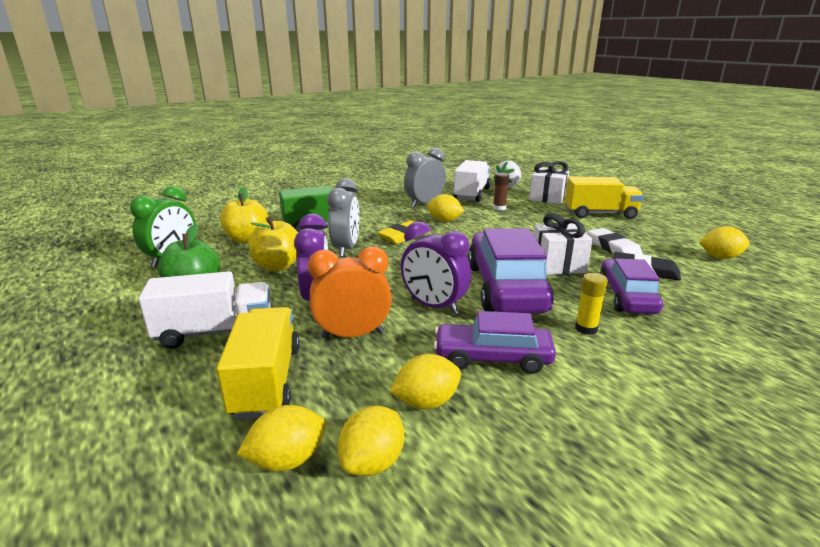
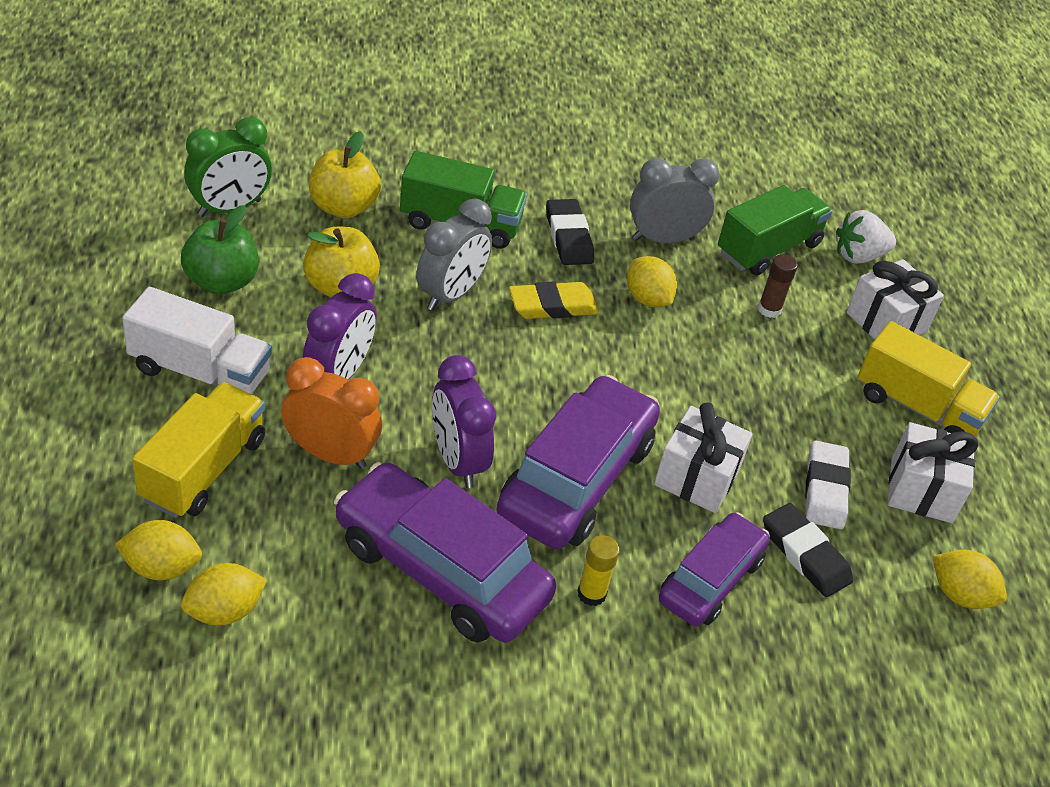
camera: 25 degrees right, 20 degrees up
(381, 215) = (568, 237): none -> black eraser
(426, 402) = (323, 581): yellow lemon -> none
(471, 194) = (768, 249): white truck -> green truck
(492, 358) = (441, 569): purple car -> purple car, size x1.61
(645, 234) = (921, 490): none -> white gift

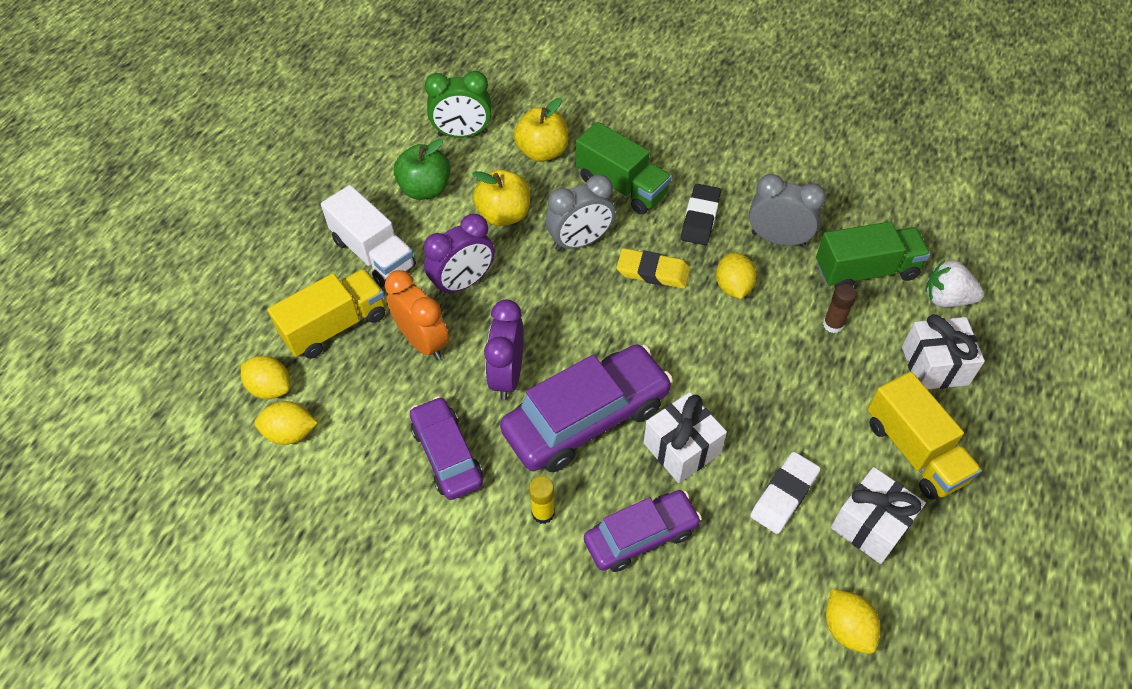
camera: 35 degrees right, 10 degrees up
(441, 569) = (447, 454): purple car -> purple car, size x0.62
(805, 554) = (731, 543): black eraser -> none

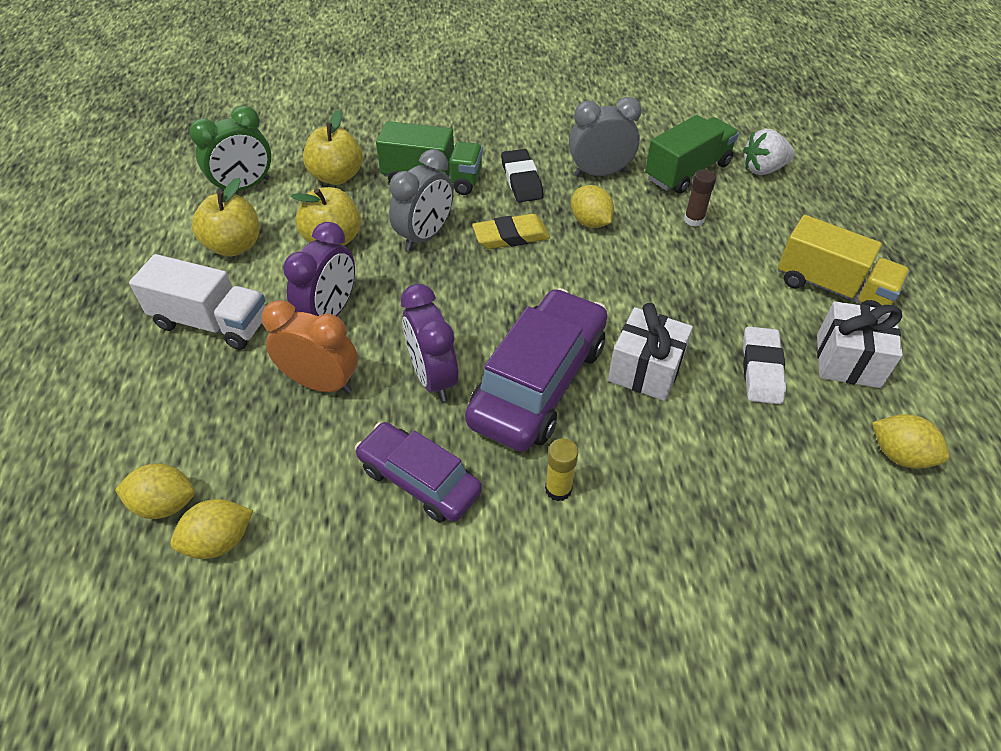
camera: 30 degrees left, 5 degrees down
(335, 326) = (209, 408): yellow truck -> none
(425, 189) = (234, 246): green apple -> yellow apple
(641, 536) = (667, 464): purple car -> none
(934, 366) = (794, 219): white gift -> none

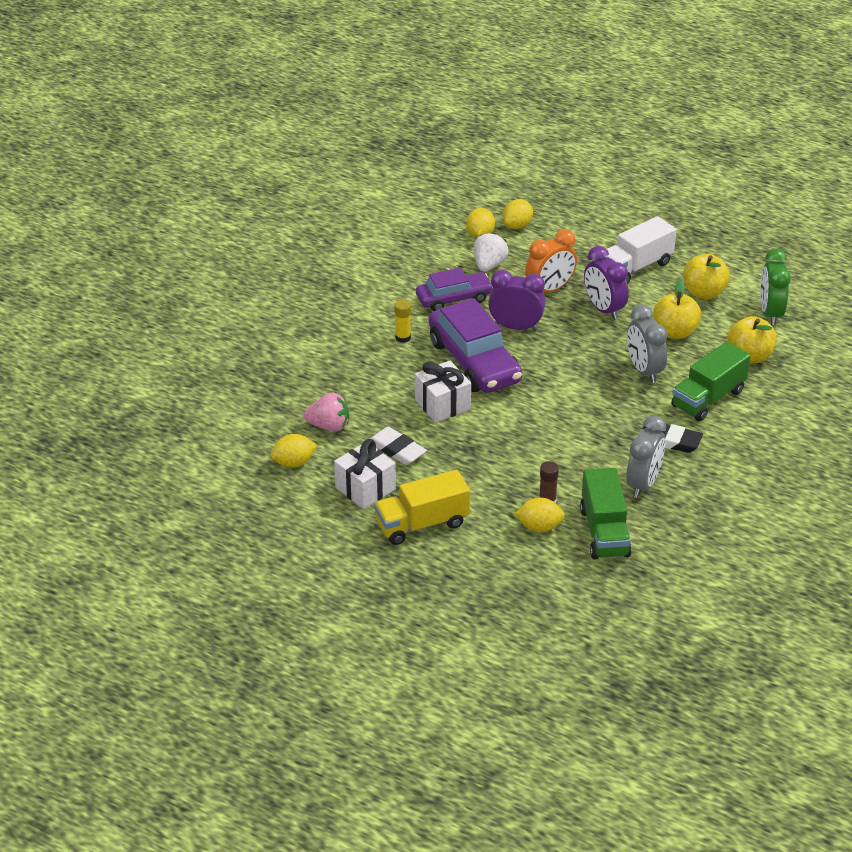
camera: 125 degrees right, 10 degrees down
(511, 236) = (609, 407): yellow eraser -> none
(590, 222) = (591, 450): yellow lemon -> yellow lemon (539, 527)
(763, 169) = (569, 577): white strawberry -> white strawberry (489, 265)
(803, 461) = (329, 426): none -> pink strawberry

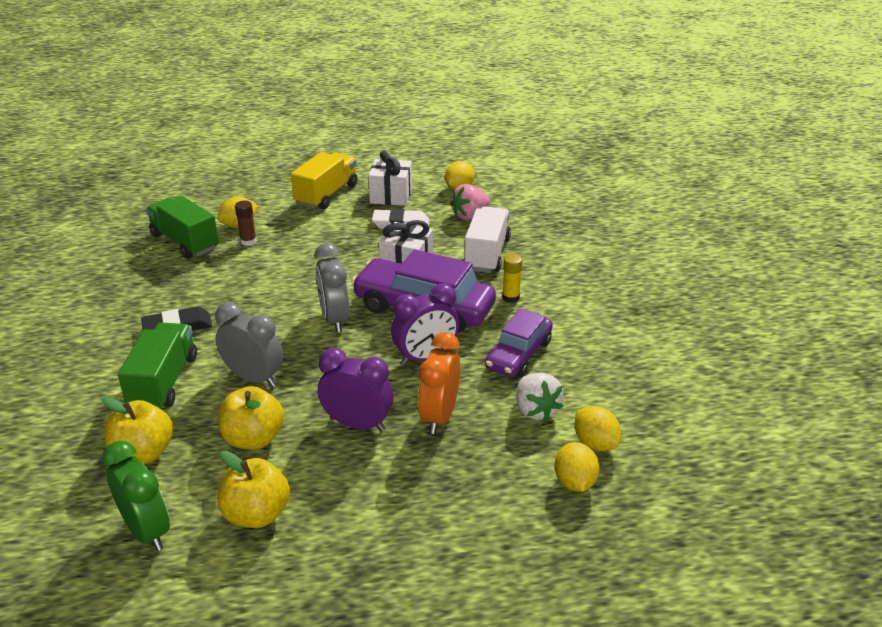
camera: 140 degrees right, 5 degrees down
(636, 267) = (373, 504): white truck -> white truck (487, 254)
(643, 484) = (177, 284): grey clock -> grey clock (334, 319)

